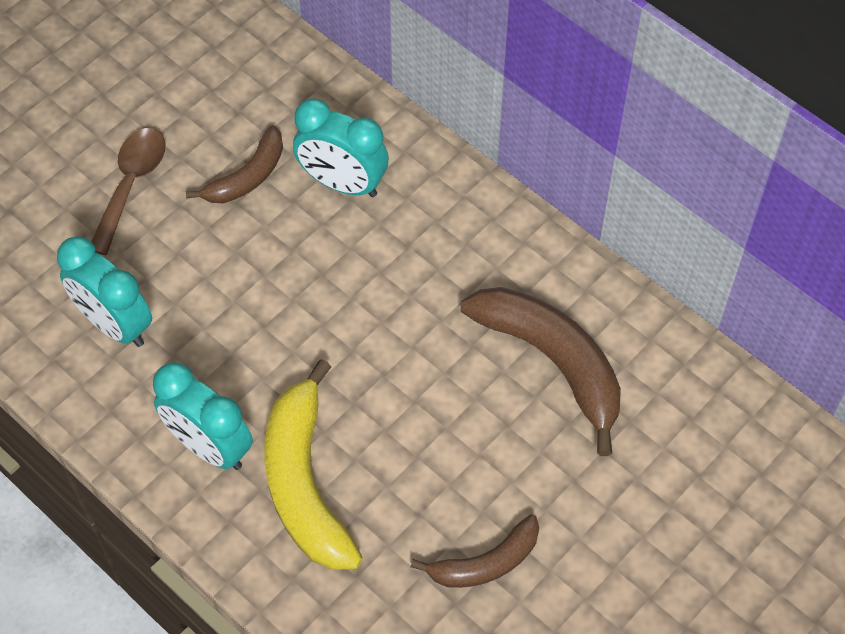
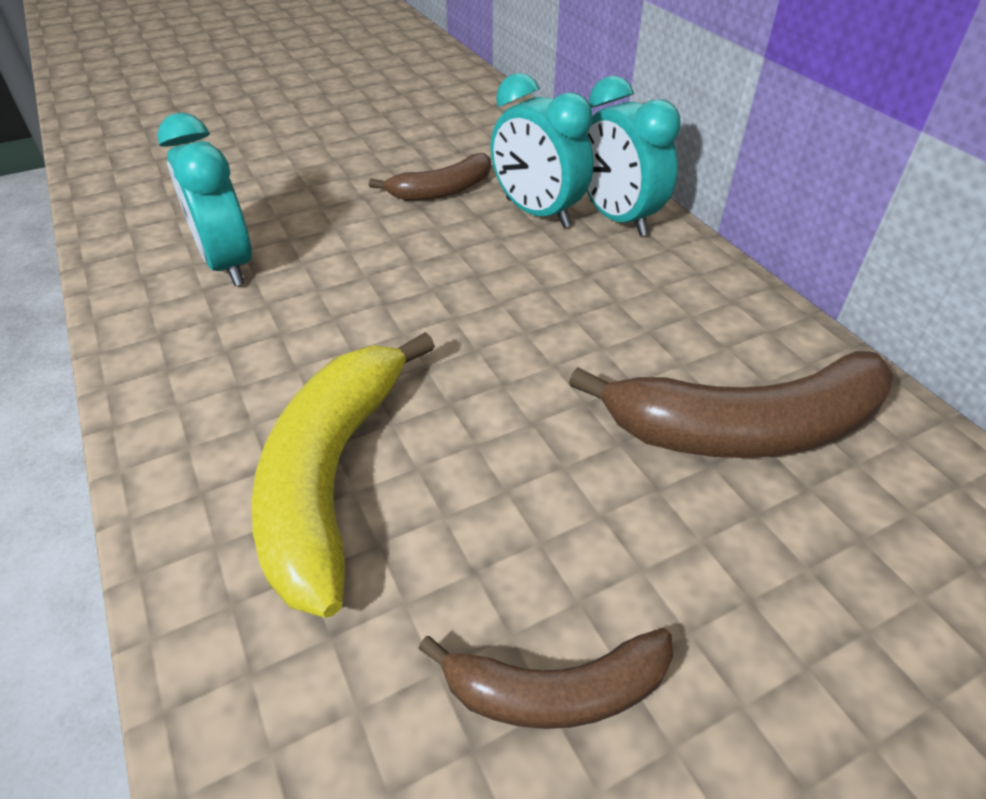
camera: 20 degrees right, 15 degrees down
(131, 185) = (327, 174): brown spoon -> none
(209, 446) = (240, 399): turquoise clock -> turquoise clock (617, 219)
(552, 361) = (746, 428): brown banana -> brown banana turned 105 degrees clockwise

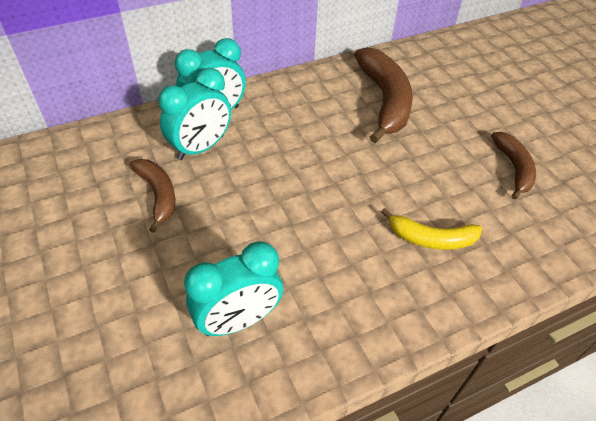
camera: 90 degrees left, 5 degrees up
(332, 476) = (431, 239): yellow banana -> yellow banana, size x0.58

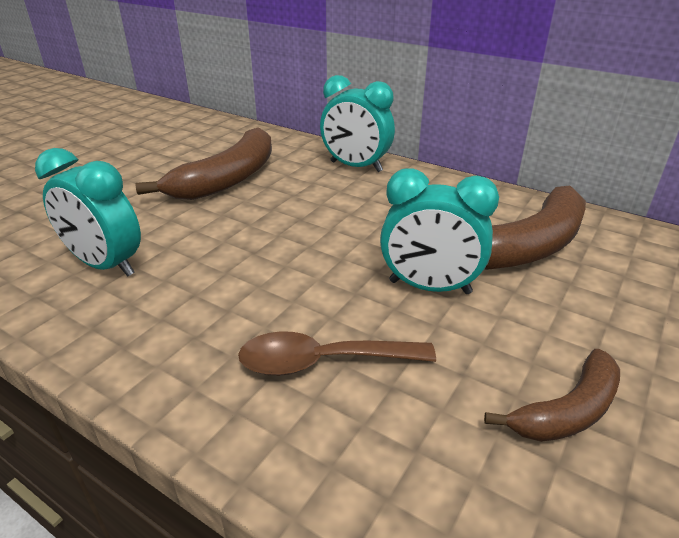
camera: 60 degrees right, 15 degrees down
(158, 194) = (228, 179): brown banana -> brown banana, size x1.71
(201, 148) = (304, 176): turquoise clock -> turquoise clock (429, 287)
(431, 239) = (323, 362): yellow banana -> brown spoon

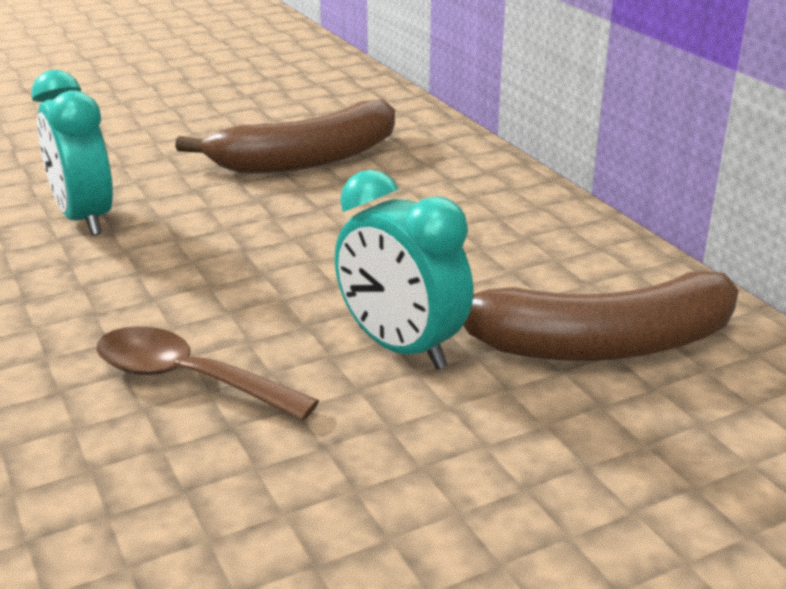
camera: 30 degrees right, 5 degrees down
(356, 167) = (489, 182): turquoise clock -> none
(568, 411) = (396, 526): brown banana -> none

